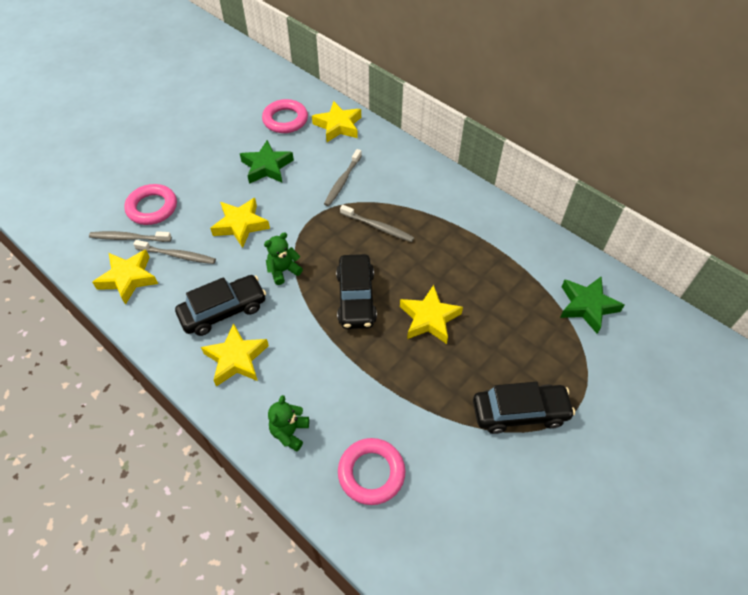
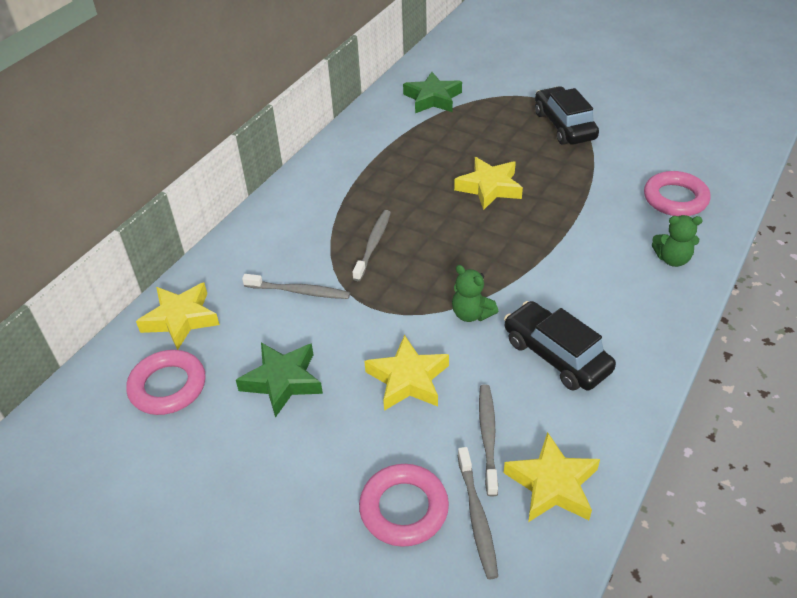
camera: 100 degrees left, 10 degrees down
(236, 359) = (615, 323): yellow star -> none
(356, 298) = (486, 244): black car -> none

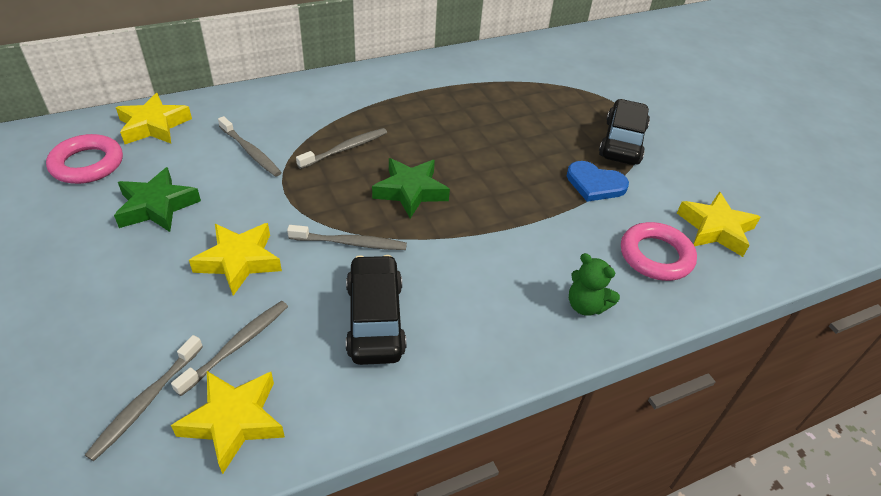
camera: 30 degrees right, 0 degrees up
(404, 508) = (108, 354): pink ring -> none
(432, 98) = (531, 68): green star -> green star (410, 191)
(471, 314) = (350, 243): green teddy bear -> grey toothbrush
(489, 187) = (492, 156): yellow star -> yellow star (715, 229)
(582, 168) = (595, 184): none -> blue heart

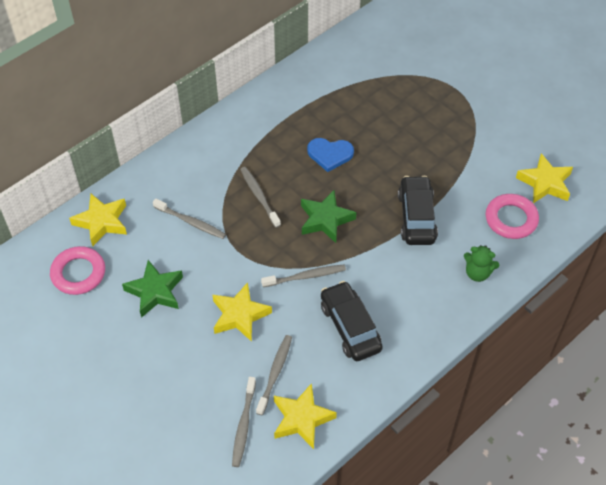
camera: 15 degrees left, 10 degrees up
(345, 149) = (259, 196): grey toothbrush -> grey toothbrush turned 60 degrees counterclockwise
(595, 184) = (452, 170): blue heart -> blue heart (330, 154)
(622, 142) = (459, 122): black car -> black car (416, 217)

